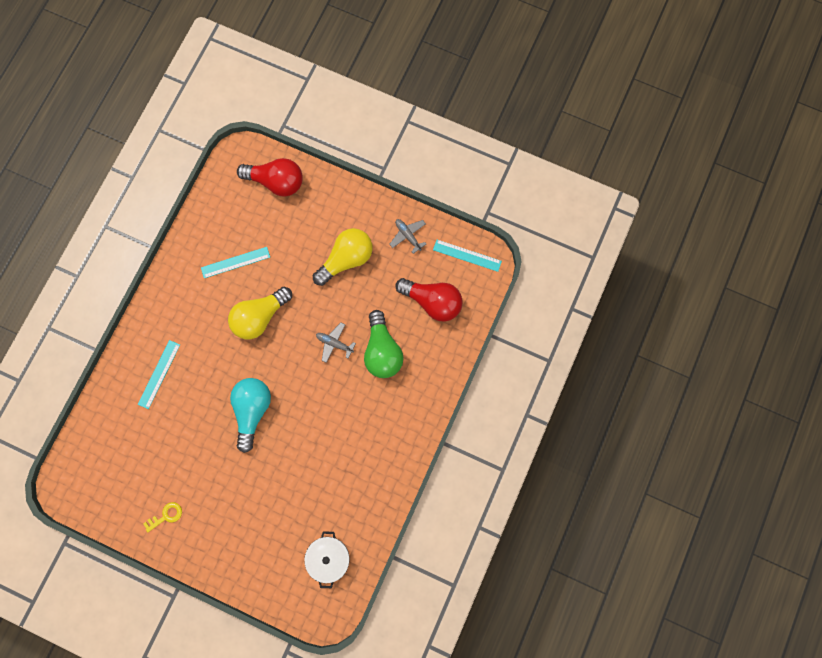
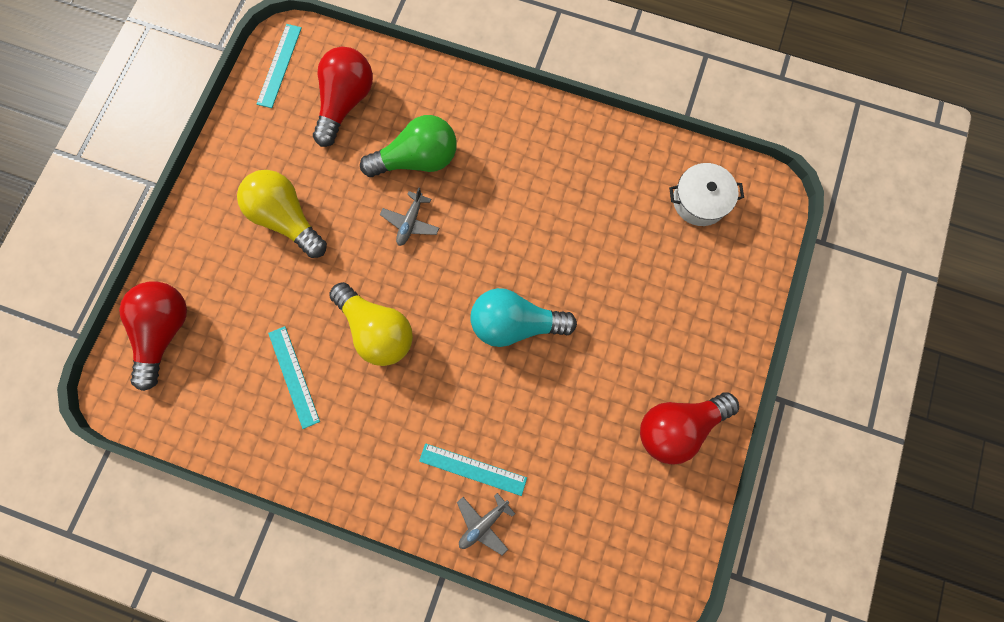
camera: 95 degrees left, 0 degrees up
(166, 516) = (677, 426): yellow key -> red light bulb
(408, 236) = (251, 141): grey plane -> grey plane (483, 523)

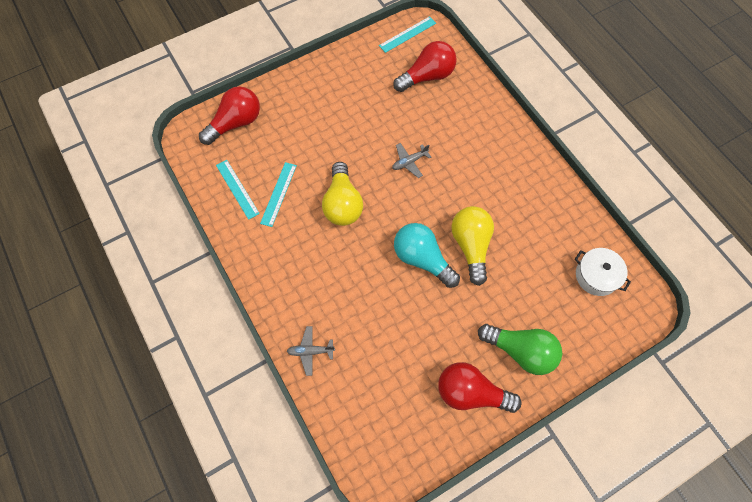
camera: 40 degrees right, 10 degrees down
(287, 218) = (345, 113): yellow light bulb -> yellow light bulb (471, 246)
(418, 159) = (442, 132): green light bulb -> green light bulb (521, 351)
(473, 469) = (330, 317): turquoise ruler -> turquoise ruler (237, 189)

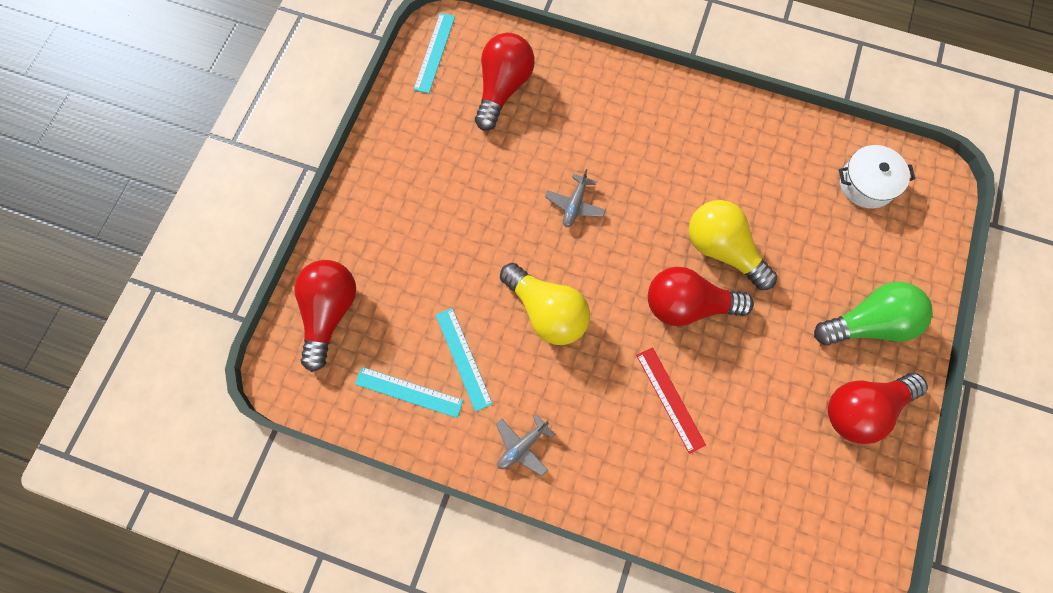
camera: 40 degrees left, 5 degrees up
(310, 351) = (668, 509): grey plane -> grey plane (522, 446)
(365, 298) = (670, 399): none -> red ruler
(422, 259) = (687, 305): turquoise light bulb -> red light bulb

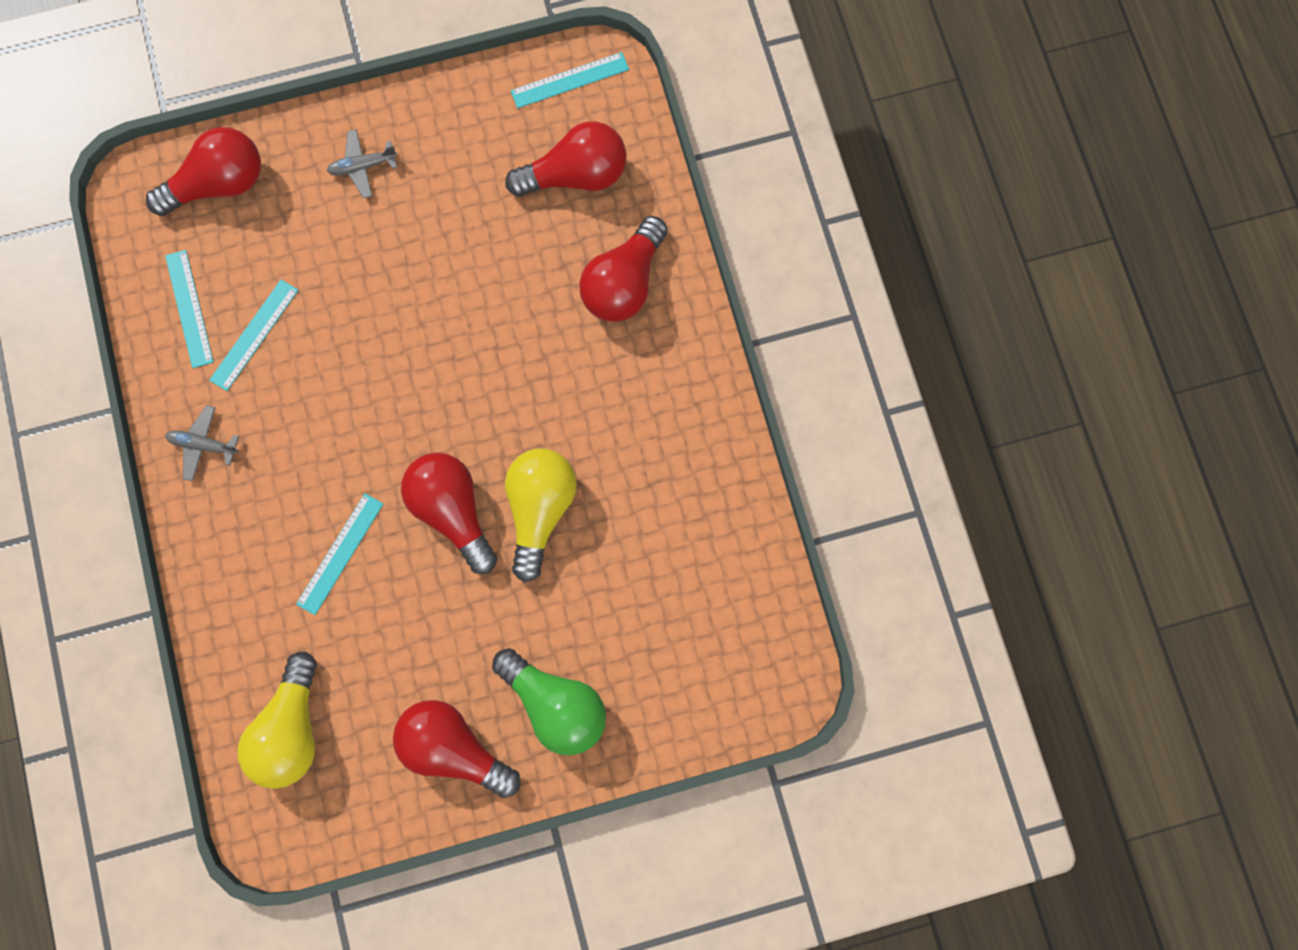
camera: 55 degrees right, 5 degrees up
(547, 312) = (353, 380): yellow light bulb -> yellow light bulb (291, 730)
(575, 205) = (489, 332): grey plane -> grey plane (362, 166)
(599, 106) = (624, 283): none -> red light bulb
(670, 399) = (340, 553): red ruler -> turquoise ruler
(866, 183) = (726, 615): white pot -> none

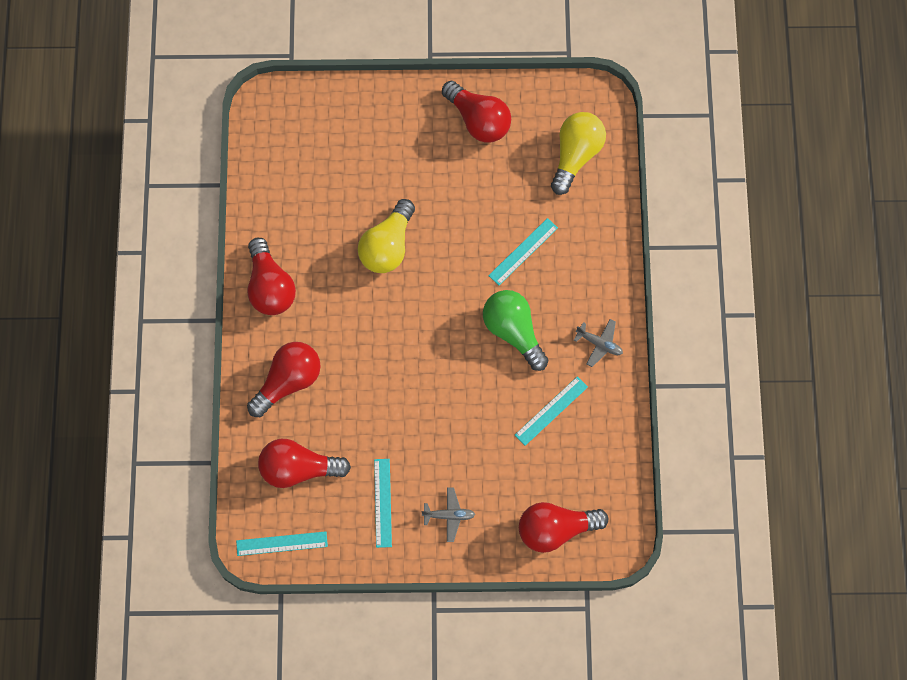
camera: 165 degrees left, 5 degrees down
(189, 308) = (592, 441): turquoise ruler -> turquoise ruler (382, 502)
(452, 511) = (444, 259): red light bulb -> red light bulb (270, 287)
(555, 705) = (410, 129): green light bulb -> green light bulb (513, 331)

